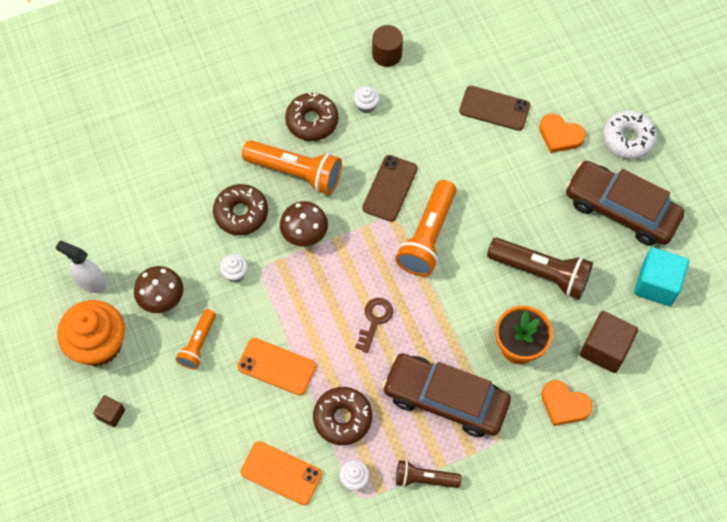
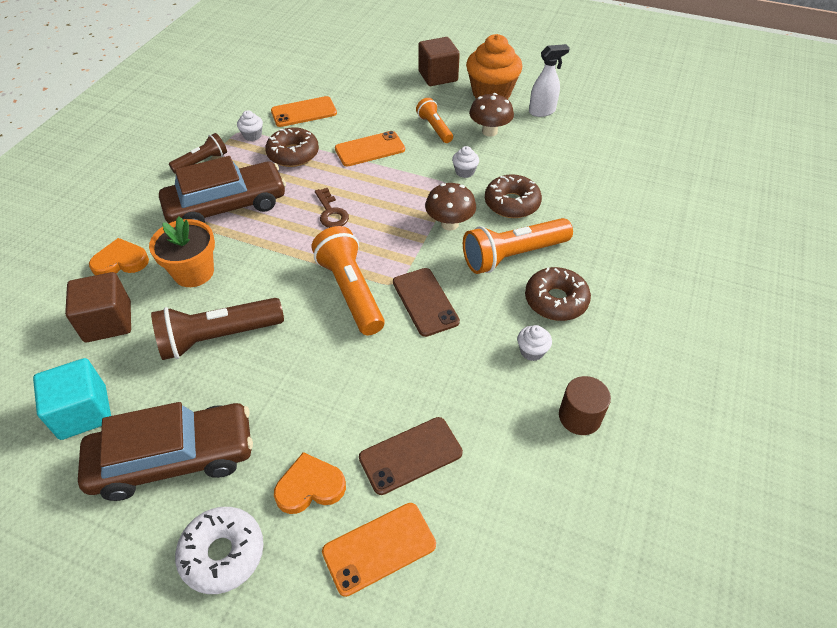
camera: 135 degrees right, 15 degrees down
(111, 414) = (438, 76): brown cube -> brown cube, size x1.93
(551, 81) = (379, 548): none -> orange phone

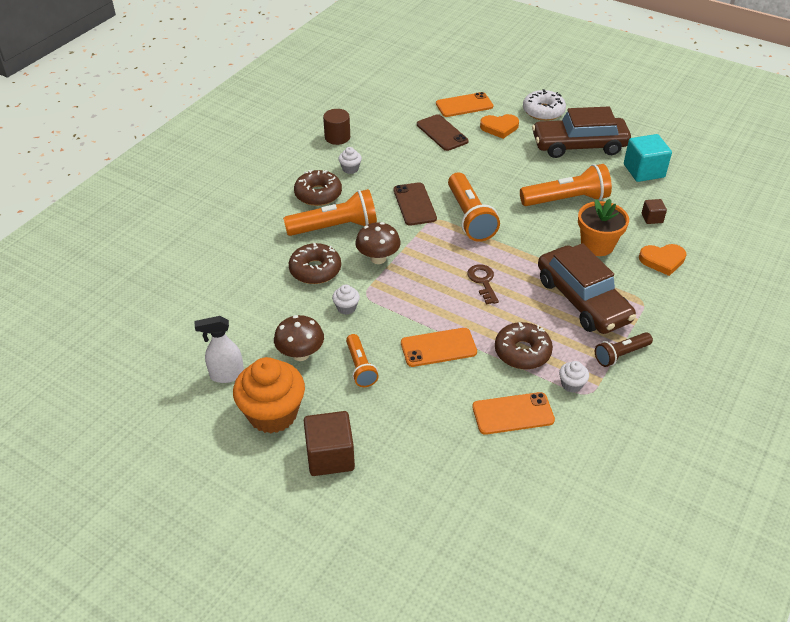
camera: 170 degrees left, 5 degrees down
(108, 322) = (652, 218): brown cube -> brown cube, size x0.52
(218, 337) = (566, 200): brown flashlight -> orange flashlight
(227, 206) = (582, 300): brown car -> brown car turned 105 degrees counterclockwise
(410, 455) = (442, 133): brown phone -> brown phone turned 75 degrees clockwise

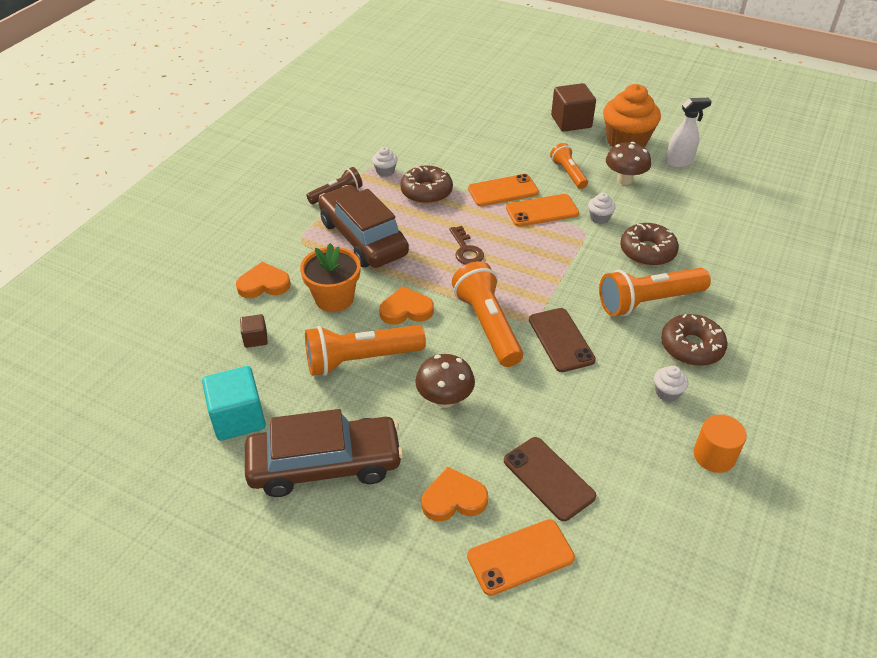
camera: 175 degrees right, 0 degrees up
(337, 137) = (714, 456): brown cylinder -> orange cylinder
(378, 258) = (584, 267): brown mushroom -> brown mushroom (445, 399)
(513, 414) = (435, 151): orange phone -> orange phone (542, 211)
(535, 232) = (406, 310): none -> orange heart
(543, 111) = (374, 550): white donut -> none

